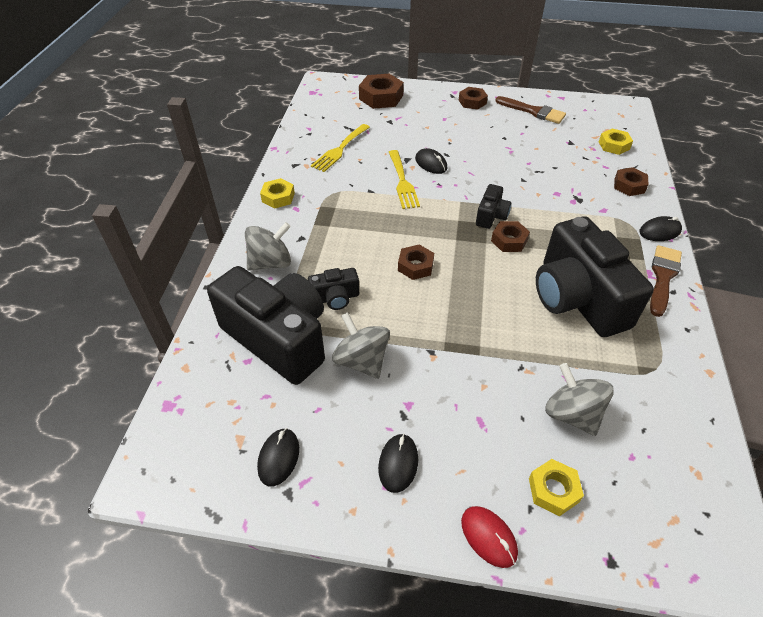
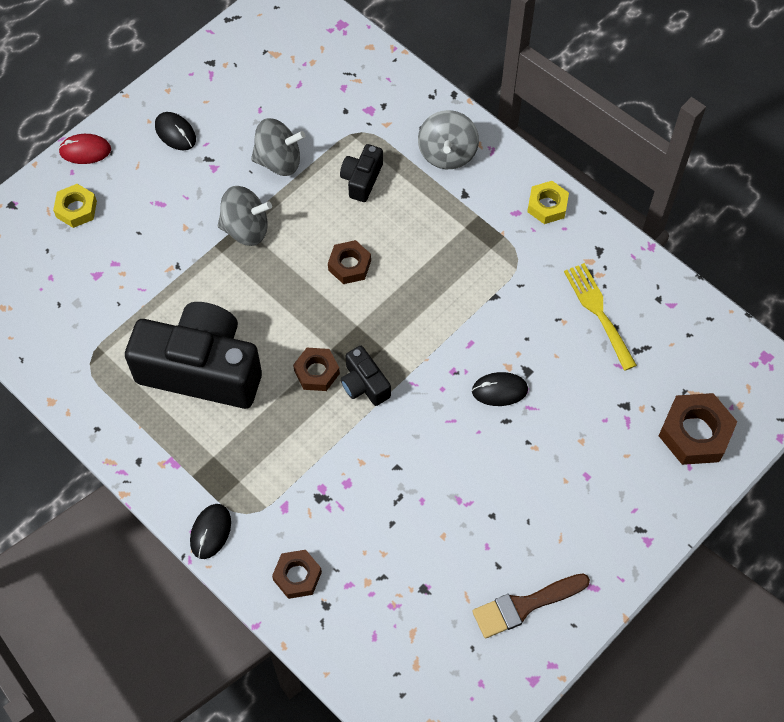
camera: 125 degrees right, 15 degrees up
(278, 338) = (349, 117): black camera -> none
(278, 458) = (241, 68): black mouse -> none
(402, 182) = (486, 338): yellow fork -> none
(472, 102) = (604, 543): brown nut -> none
(572, 414) = (112, 267): grey spinning top -> grey spinning top (246, 229)
(614, 145) = (378, 638): yellow nut -> none
(663, 277) = (159, 470): brown brush -> none

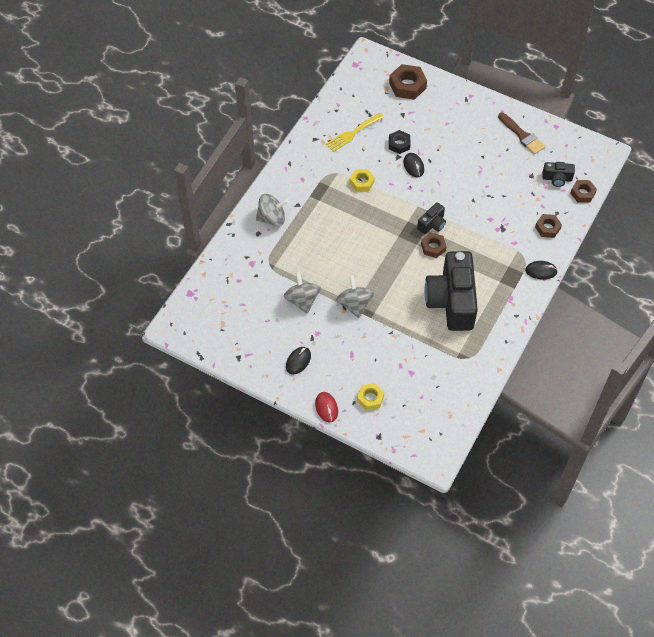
camera: 105 degrees left, 5 degrees down
(349, 265) = (362, 248): brown nut -> brown nut (582, 193)
(362, 179) = (303, 255): black camera -> black camera (557, 178)
(547, 206) = (293, 166): yellow nut -> yellow nut (362, 182)
(555, 380) = (399, 144): none -> black nut

